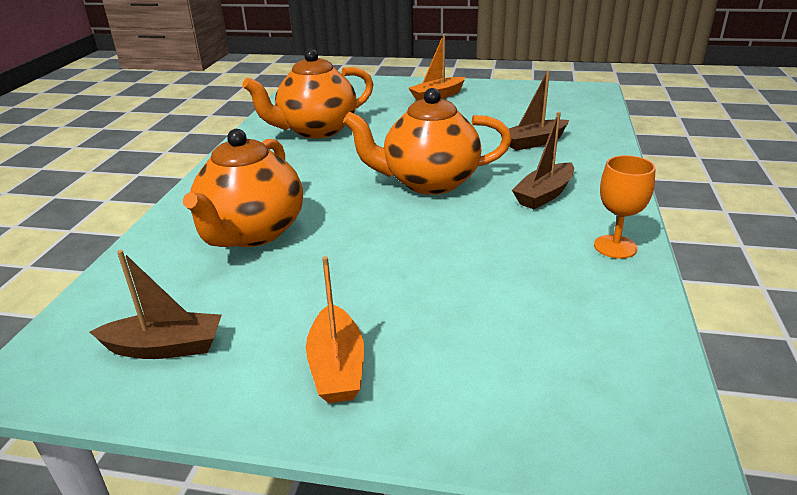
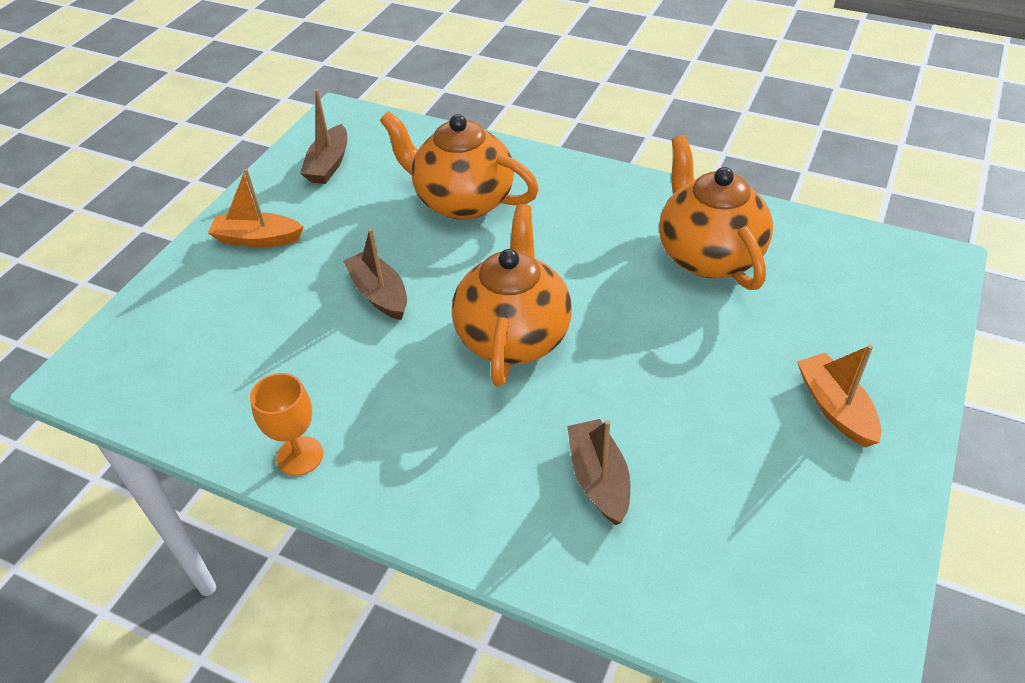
camera: 105 degrees right, 15 degrees up
(544, 195) = (437, 435): brown boat -> brown boat (379, 294)

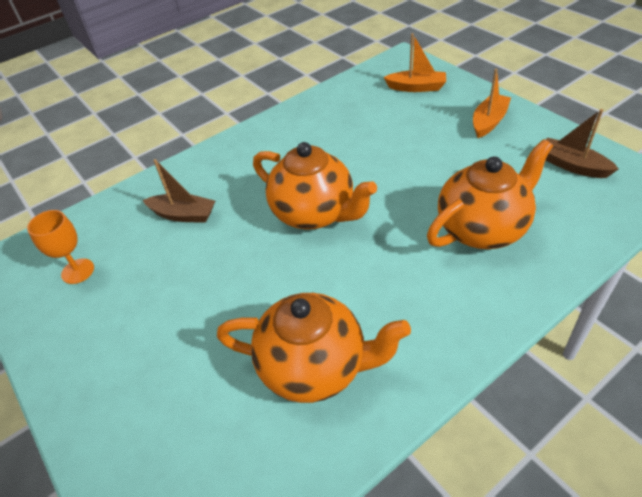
camera: 120 degrees right, 0 degrees up
(300, 456) = (294, 116): orange goblet -> orange goblet (78, 271)
(379, 294) = (397, 163): brown boat -> none
(835, 408) = (116, 358): orange boat -> orange boat (416, 87)

